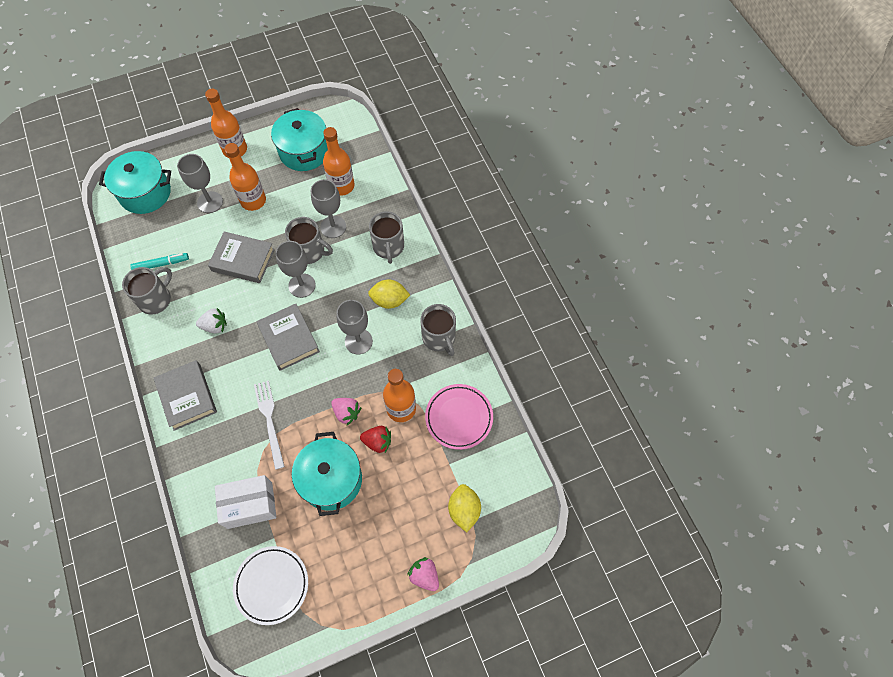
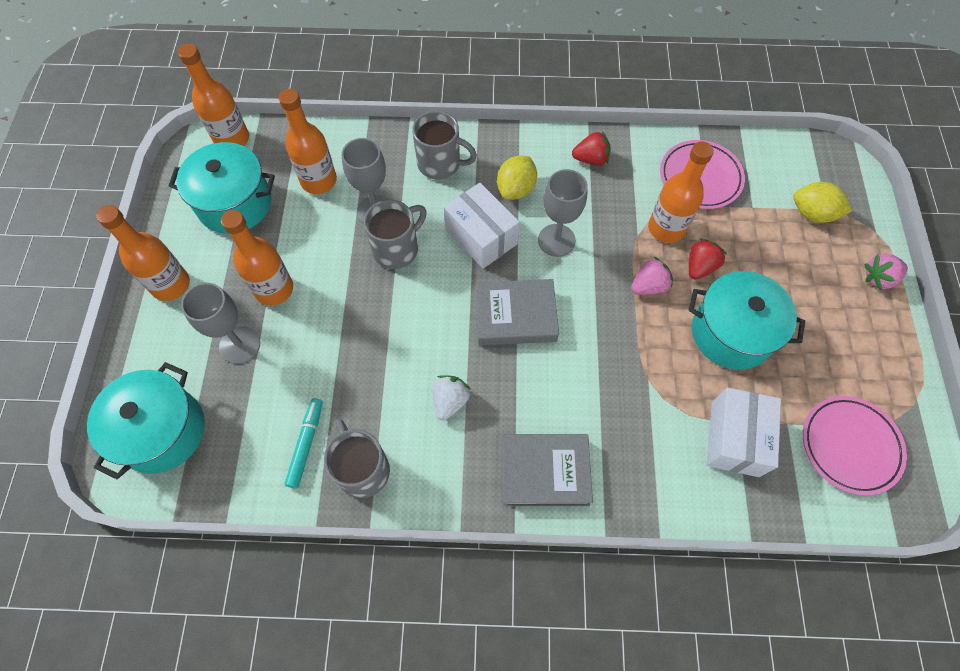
camera: 65 degrees left, 0 degrees up
(243, 260) = (363, 332): grey book -> none
(269, 421) = (624, 377): white fork -> none
(272, 585) = (850, 446): white plate -> pink plate
(302, 285) = (443, 275): grey goblet -> none
(341, 295) = (481, 236): none -> white box
(351, 126) = (232, 139): none -> orange bottle
(439, 338) = (591, 159): grey mug -> red strawberry

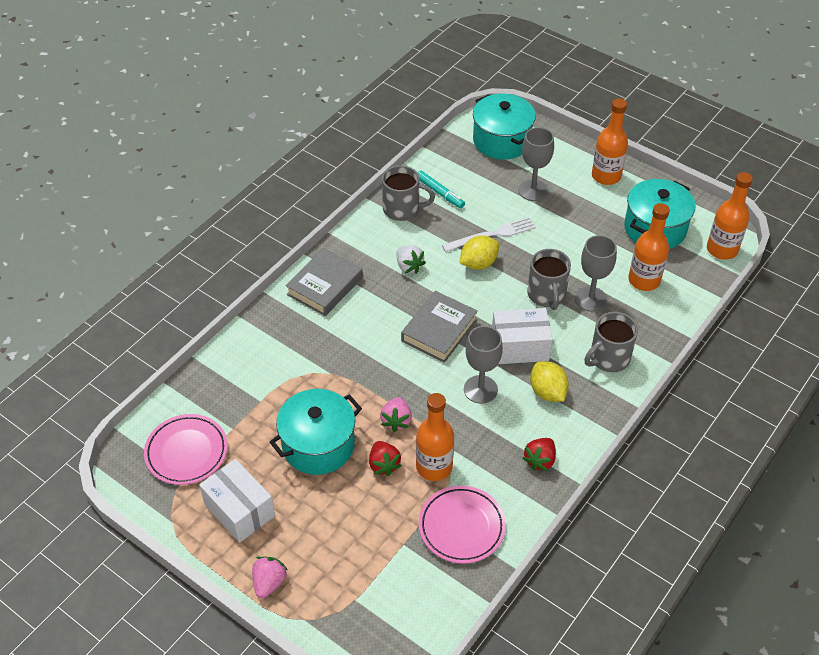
camera: 125 degrees right, 15 degrees down
(274, 289) = (563, 221): orange bottle -> none
(342, 346) = (492, 234): none -> white fork
(735, 438) = (252, 392): white box -> white box (239, 510)
(812, 213) = (361, 585): yellow lemon -> yellow lemon (478, 263)

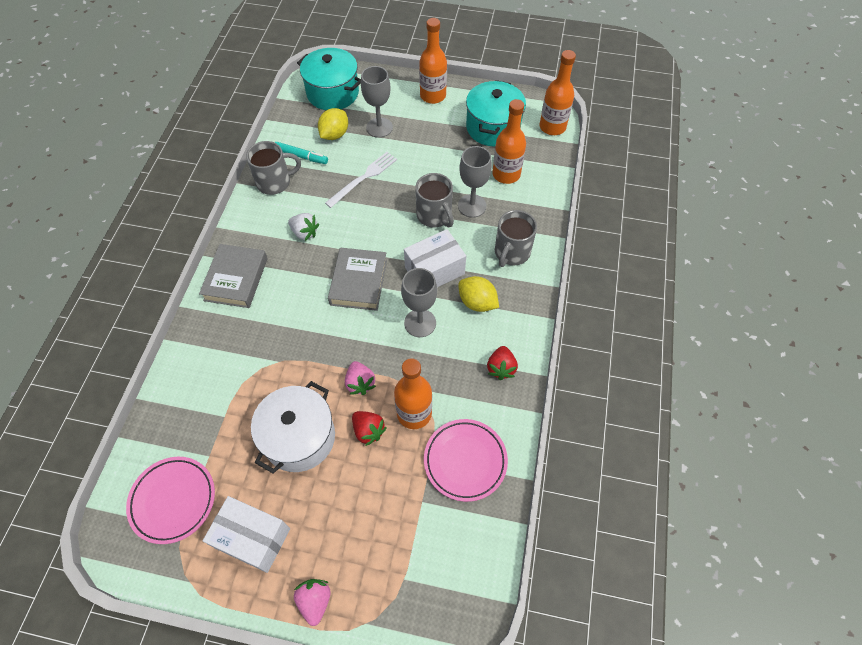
camera: 25 degrees left, 10 degrees up
(318, 445) = (299, 437): turquoise pot -> white pot
(478, 263) = (364, 208): yellow lemon -> yellow lemon (334, 135)

